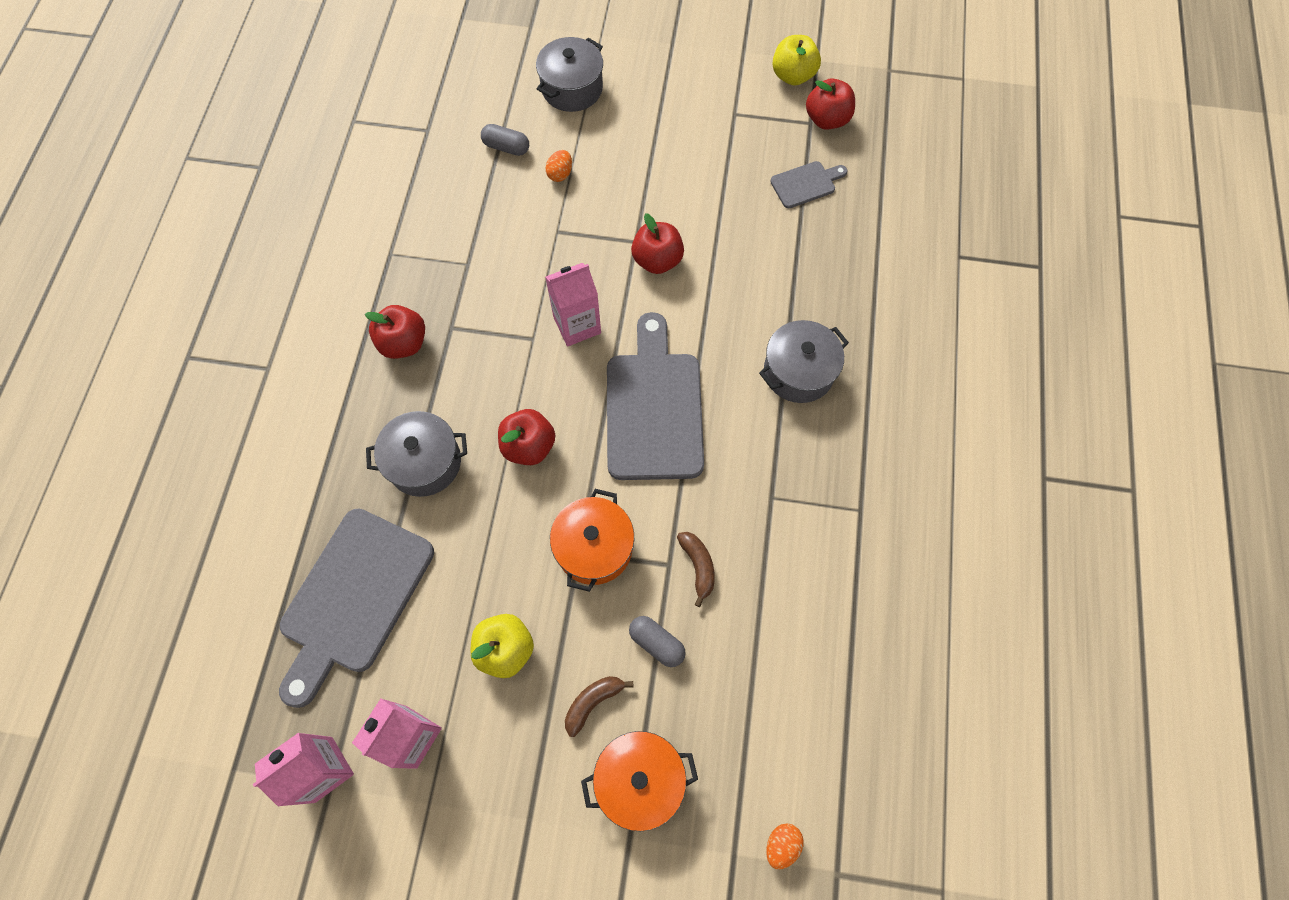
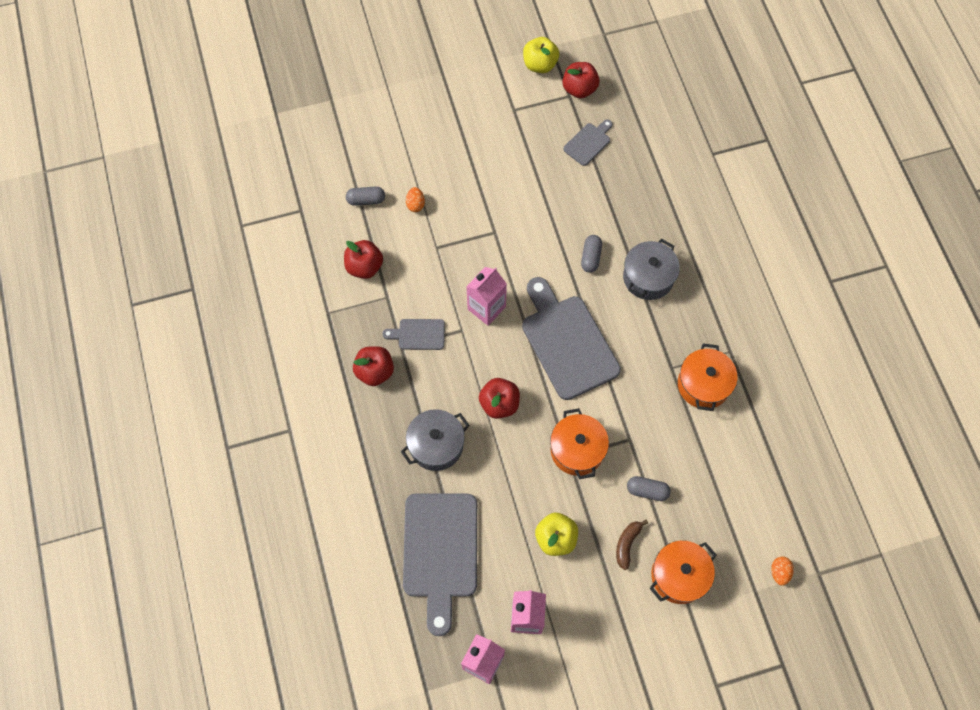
camera: 25 degrees left, 0 degrees up
(479, 322) = (418, 334): none -> grey cutting board
(572, 88) = (388, 136): grey pot -> none
(657, 260) = (516, 239): red apple -> red apple (364, 267)
(698, 566) = (648, 432): brown banana -> none
(738, 318) = (590, 257): none -> grey capsule
(803, 537) = (703, 384): none -> orange pot

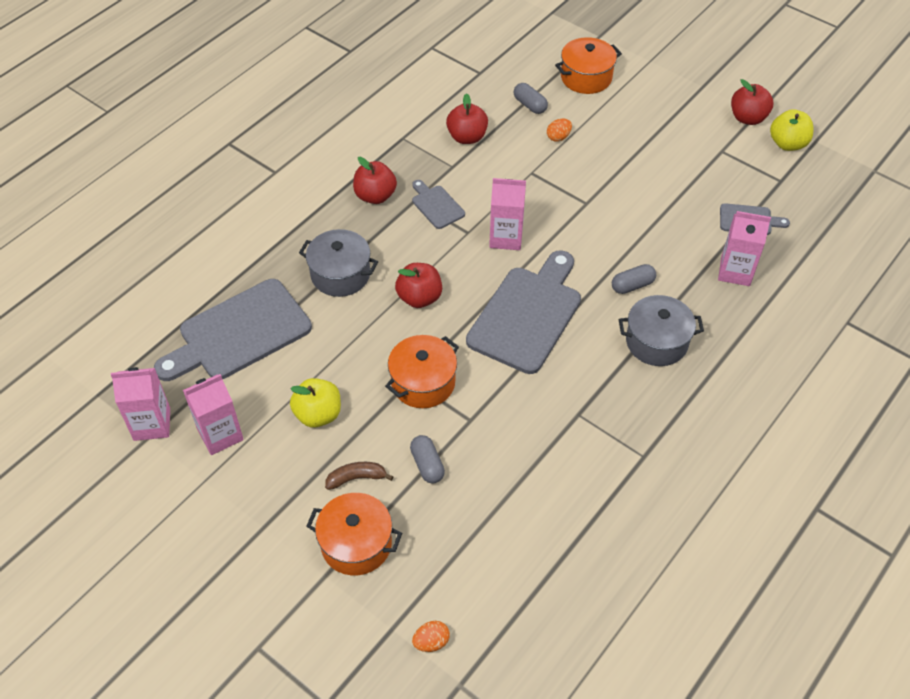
camera: 55 degrees right, 15 degrees down
(579, 89) = (796, 184): red apple -> red apple (747, 118)
(625, 185) = (735, 271): none -> pink carton
(703, 384) = (585, 452): orange pot -> orange pot (586, 77)

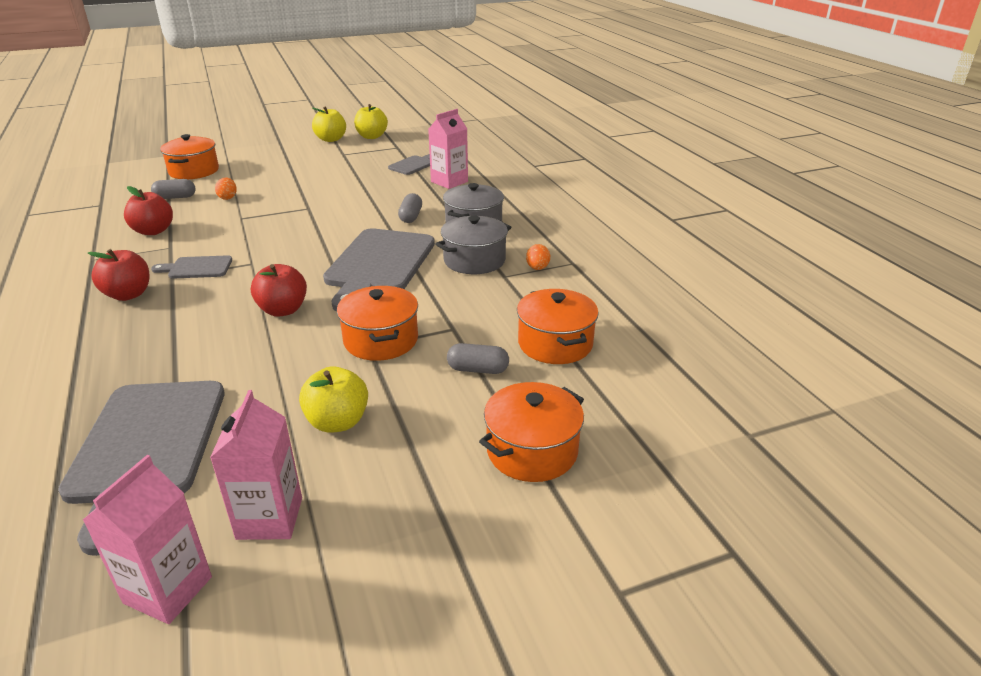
camera: 60 degrees left, 20 degrees down
(340, 274) = (184, 346): grey pot -> grey pot (474, 260)
(356, 478) = (448, 422): brown banana -> none
(431, 642) = (689, 437): orange egg -> orange egg (537, 268)
(496, 501) = (555, 344): none -> orange pot
(506, 237) = (286, 249): pink carton -> none
(527, 315) = (378, 265): grey cutting board -> grey cutting board turned 135 degrees counterclockwise
(747, 118) = (331, 139): red apple -> yellow apple

